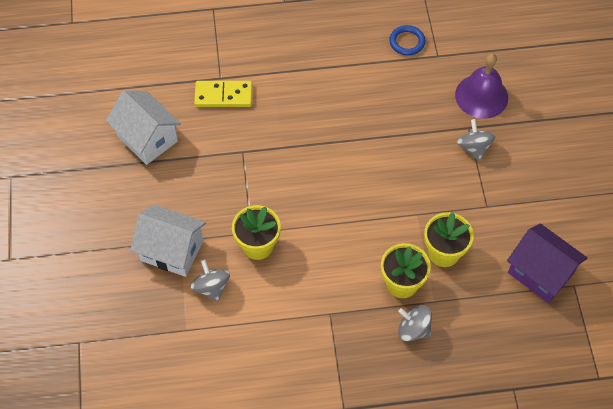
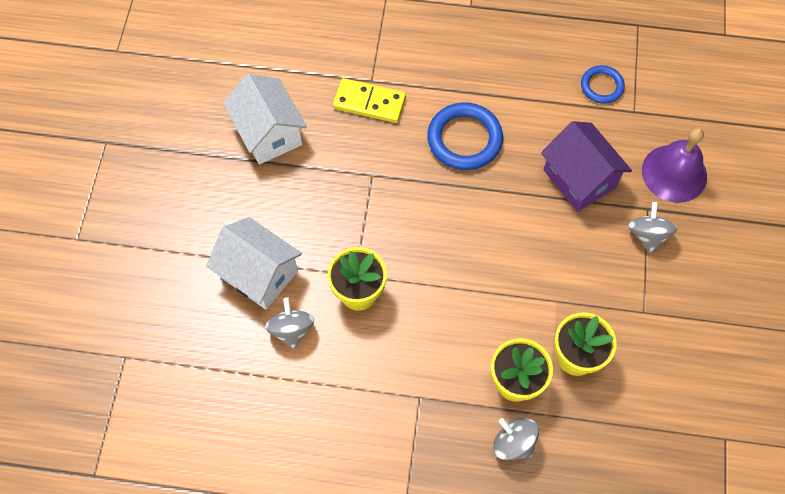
camera: 15 degrees right, 5 degrees up
(309, 107) = (464, 139): none -> blue ring
(540, 273) = (687, 412): purple house -> purple house (579, 179)

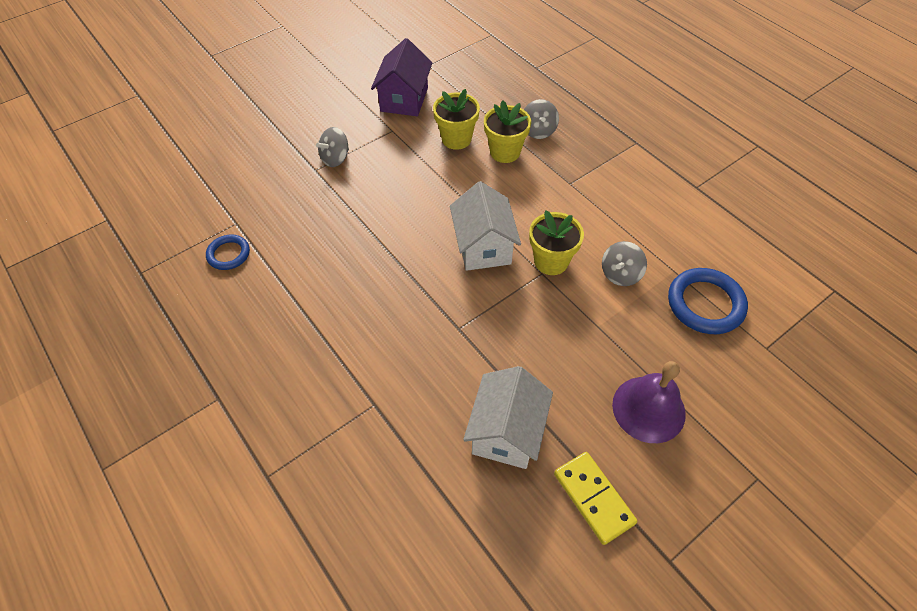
camera: 135 degrees left, 10 degrees down
(259, 274) = (613, 326): white house -> white house (483, 247)
(369, 102) = (397, 386): yellow domino -> yellow domino (593, 498)
(464, 139) = (364, 298): blue ring -> blue ring (705, 304)
(579, 179) = (328, 214): purple house -> purple house (404, 99)
(674, 173) = (271, 174): purple bell -> purple bell (648, 409)

